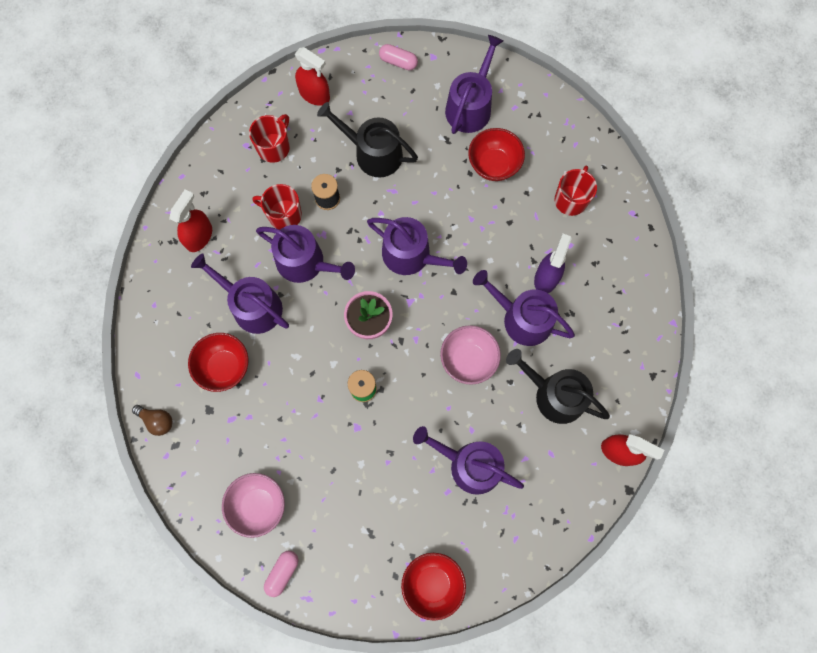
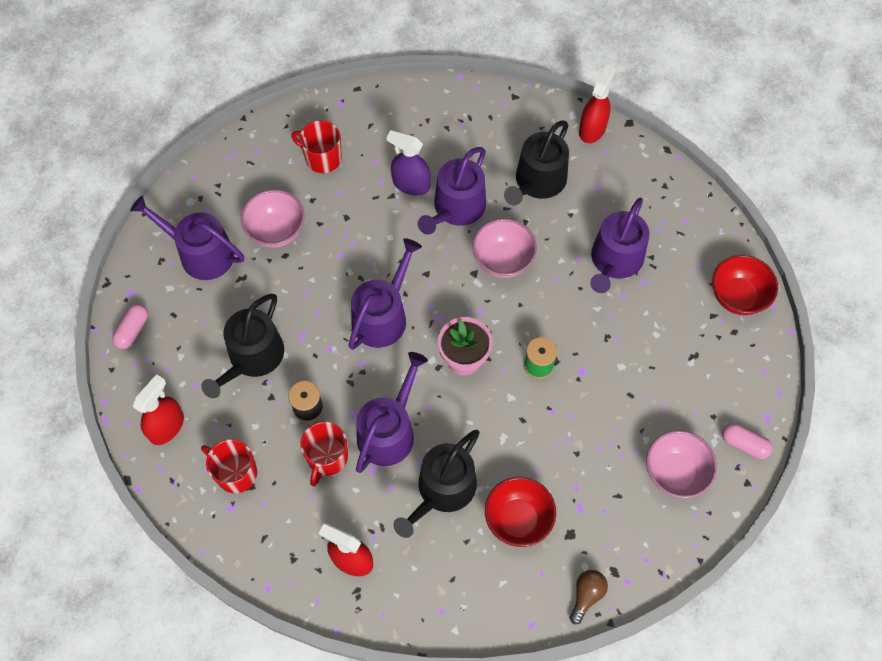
camera: 90 degrees left, 10 degrees down
(252, 306) = (442, 490): purple watering can -> black watering can
(493, 165) = (276, 231): red bowl -> pink bowl

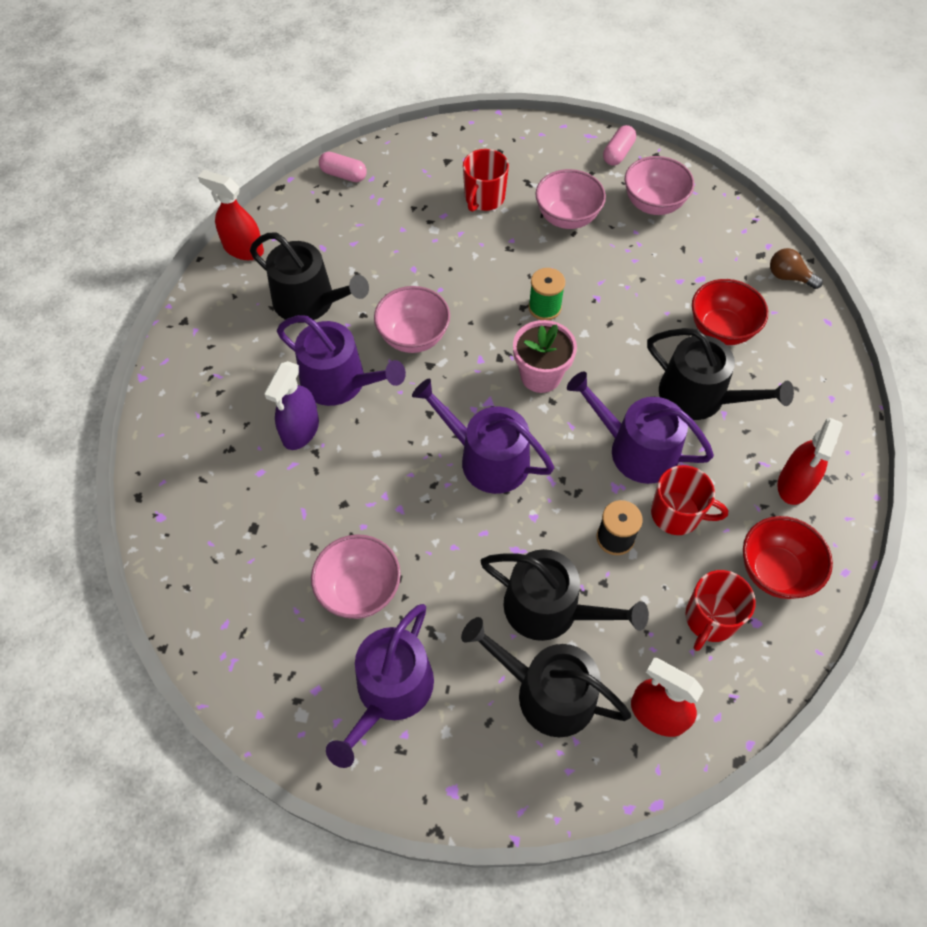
camera: 90 degrees left, 5 degrees down
(132, 330) = (515, 780): pink capsule -> pink capsule (343, 175)
(190, 352) = (546, 692): none -> black watering can
(322, 158) = (247, 536): red mug -> red mug (484, 198)
(615, 261) = (417, 237): purple watering can -> none
(649, 390) = (567, 218): none -> pink bowl
(737, 296) = (461, 146): red bowl -> red bowl (775, 571)

